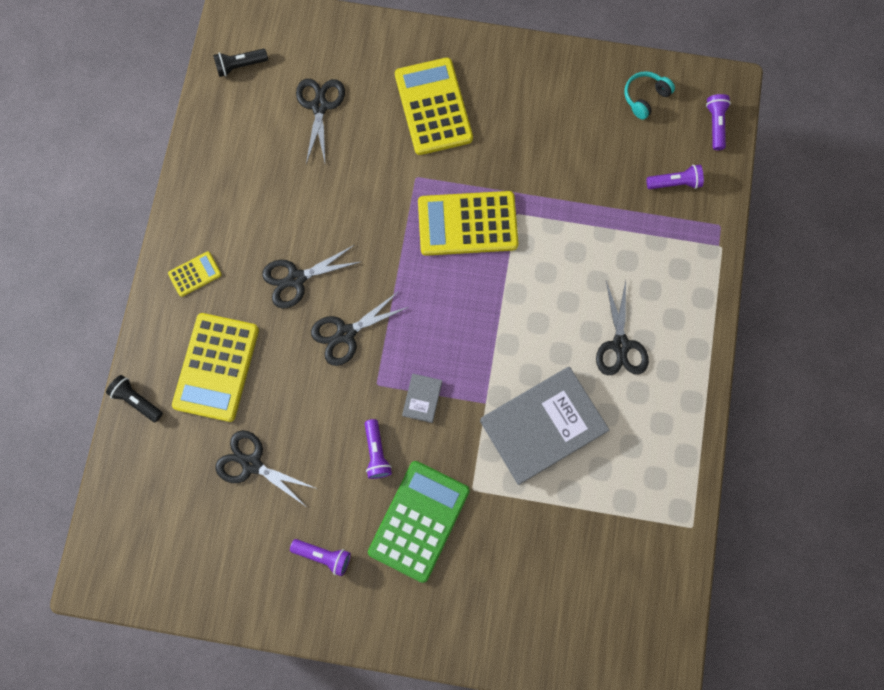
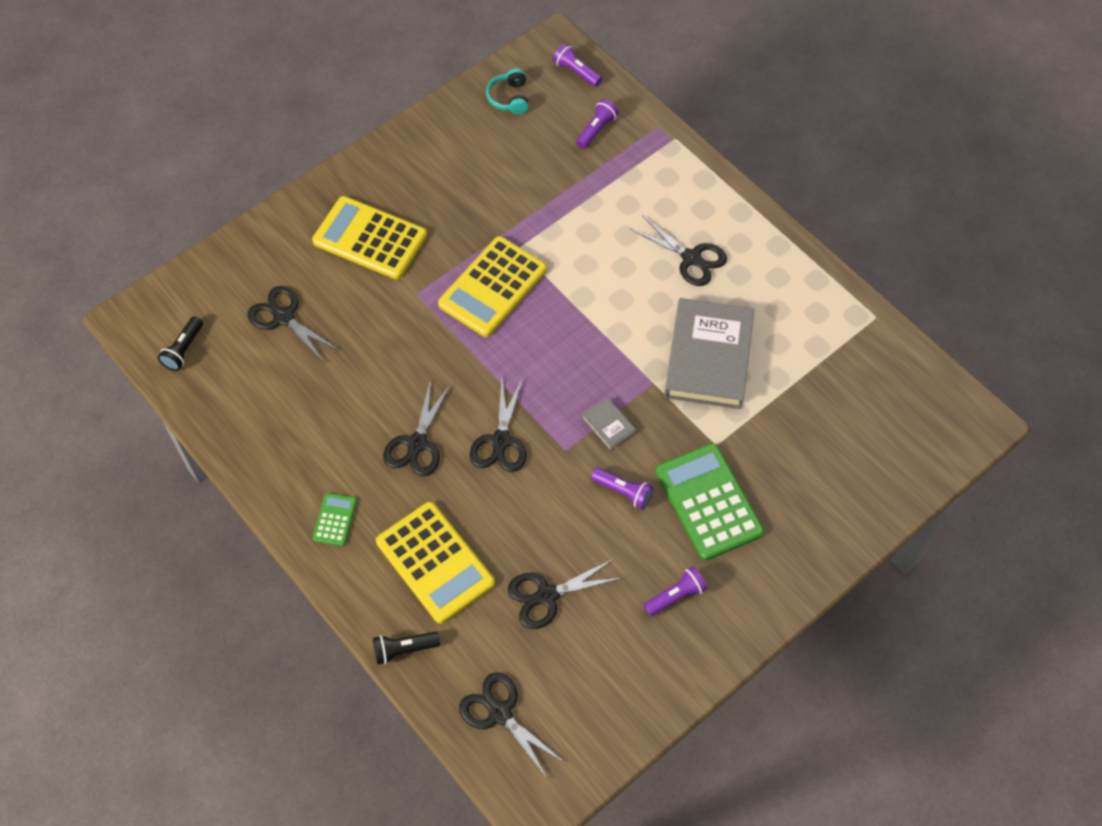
camera: 50 degrees left, 15 degrees down
(140, 502) = (500, 713): none -> black scissors
(195, 274) = (335, 519): yellow calculator -> green calculator

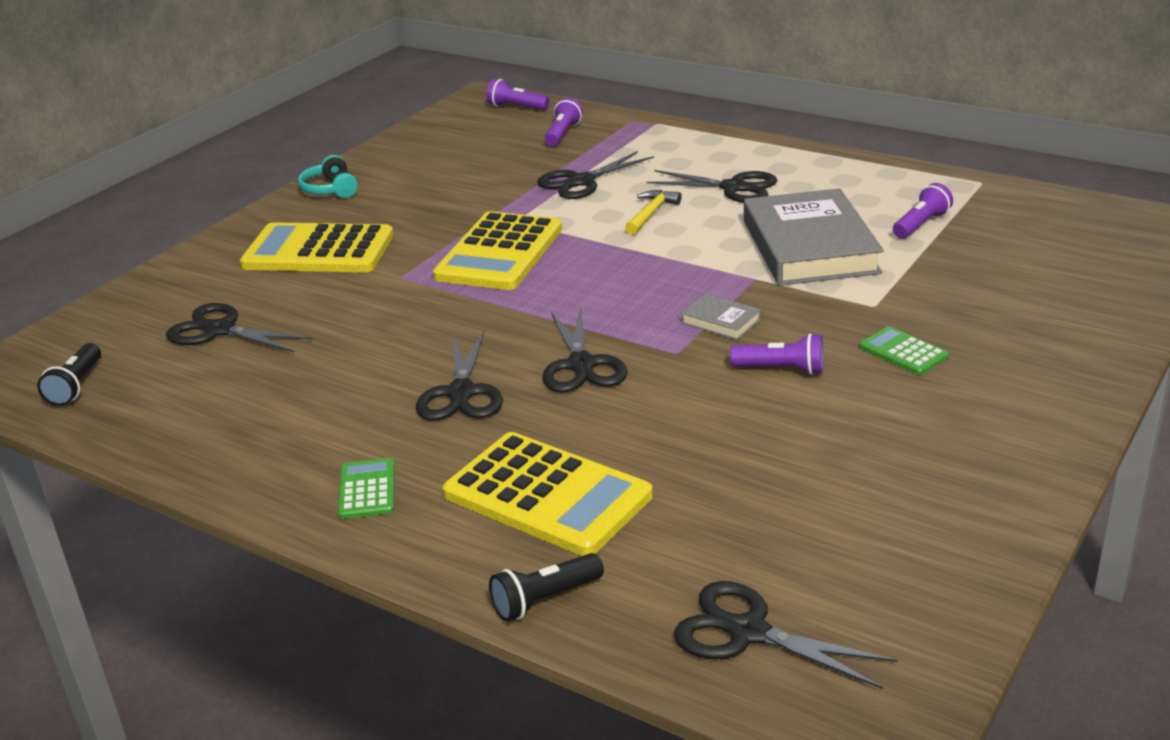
camera: 15 degrees left, 30 degrees down
(509, 98) = (448, 134): turquoise headphones -> turquoise headphones (331, 189)
(546, 596) = (739, 487): black scissors -> black scissors (581, 182)
(617, 273) = (651, 214): none -> yellow hammer
(676, 596) = (928, 442): purple flashlight -> purple flashlight (921, 224)
(708, 502) = (903, 352): green calculator -> green calculator, size x0.47

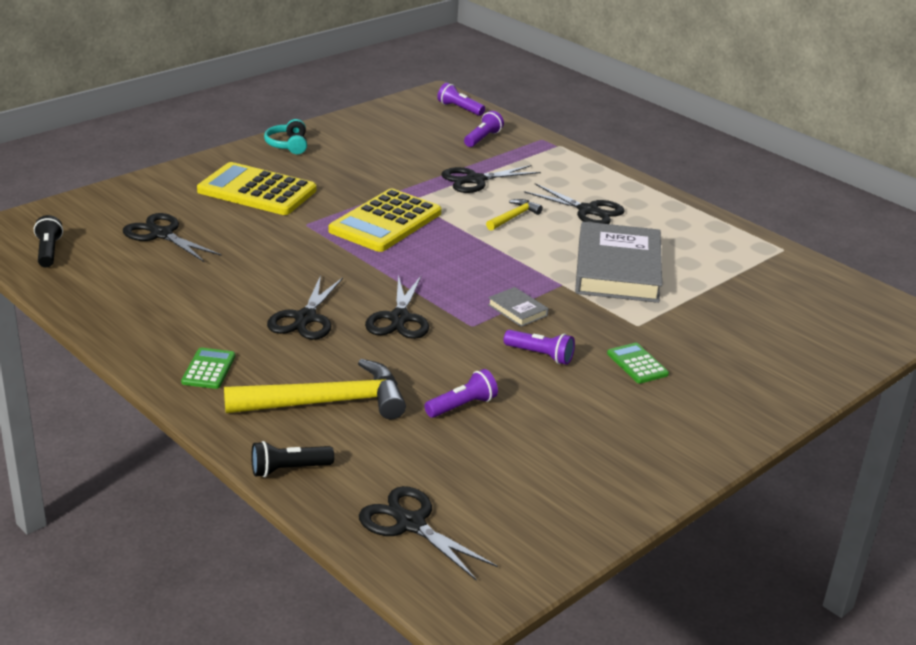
camera: 10 degrees right, 0 degrees up
(76, 386) = (48, 252): black flashlight -> black flashlight turned 150 degrees clockwise
(547, 495) = (326, 402): yellow calculator -> yellow hammer
(921, 224) = (713, 272): purple flashlight -> purple flashlight (462, 406)

